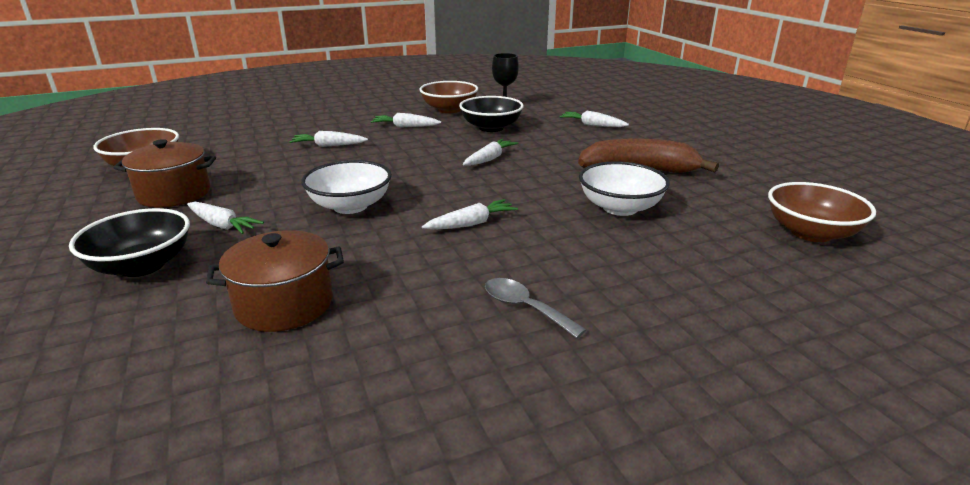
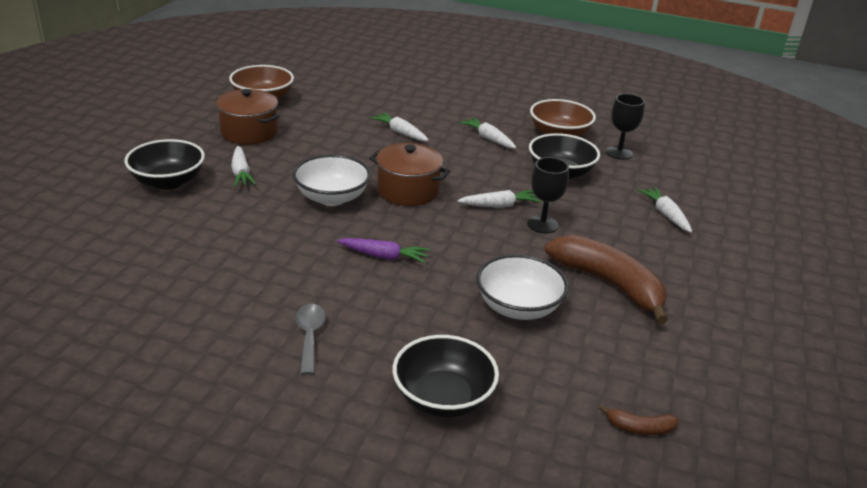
camera: 40 degrees right, 5 degrees up
(284, 304) = (196, 250): brown pot -> brown pot (408, 191)
(471, 224) = (384, 256): white carrot -> purple carrot
(537, 158) = (542, 224): none -> black goblet
(694, 287) = (443, 398): none -> black bowl
(810, 233) = (639, 428): brown bowl -> brown banana

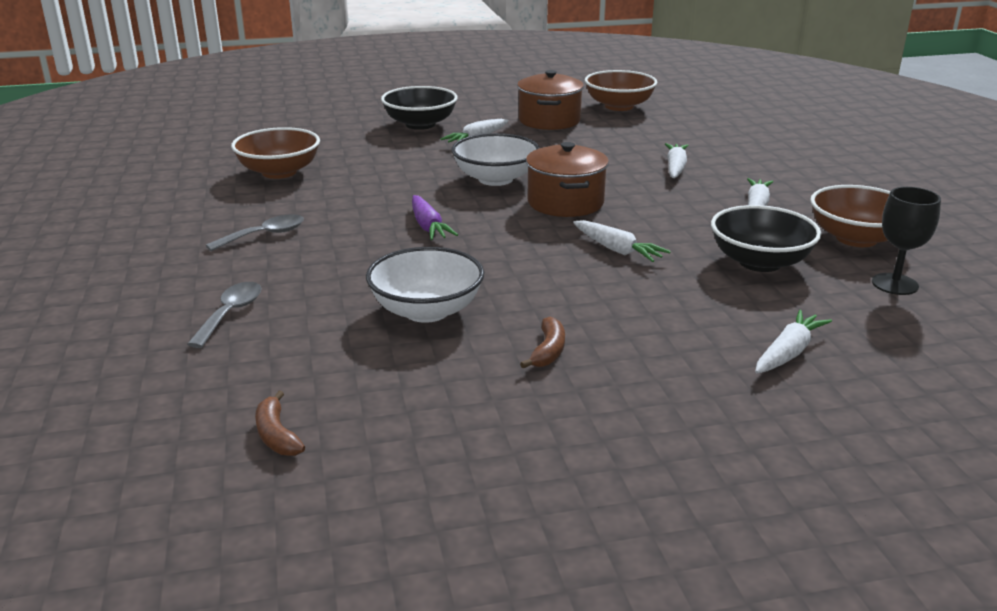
camera: 60 degrees right, 5 degrees down
(175, 285) = (279, 172): none -> brown bowl
(443, 398) = (230, 314): black bowl -> grey spoon
(542, 224) = (617, 282): black goblet -> none
(609, 284) = (548, 351): brown banana -> brown banana, size x0.43

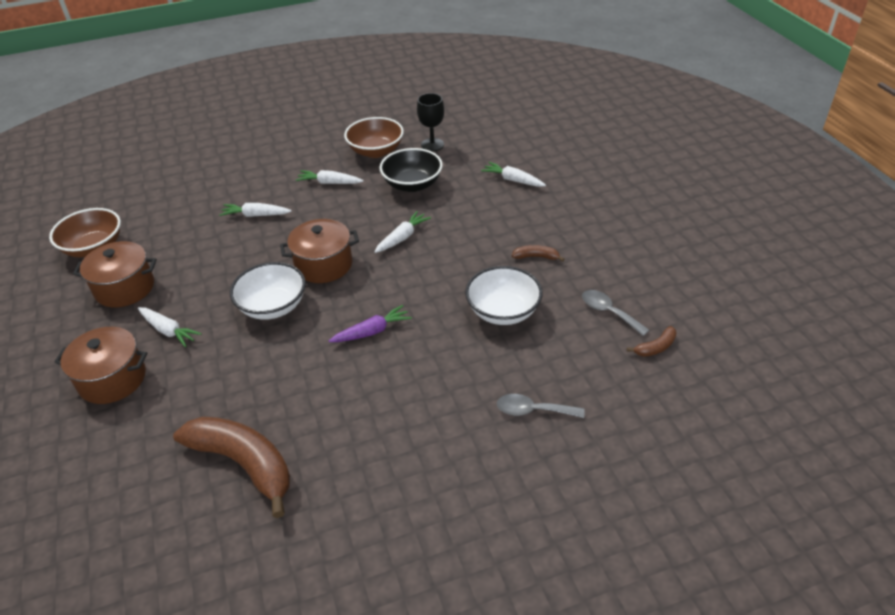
camera: 95 degrees left, 15 degrees up
(264, 235) = (397, 430): grey spoon -> grey spoon (609, 312)
(279, 172) = (244, 464): brown bowl -> brown banana
(420, 124) = (112, 379): black bowl -> brown pot

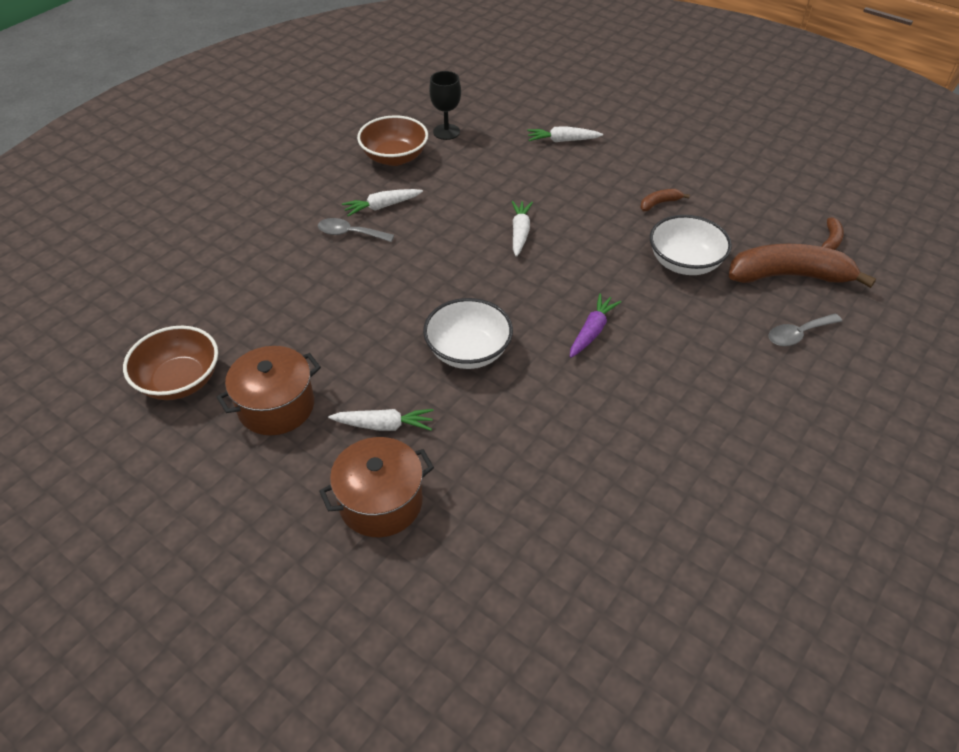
camera: 35 degrees left, 5 degrees up
(244, 464) = (614, 506): brown banana -> brown banana (789, 276)
(256, 215) = (339, 269): white carrot -> none
(324, 265) = (472, 289): brown pot -> none
(412, 184) = (471, 178): black bowl -> none
(609, 312) = (767, 227): grey spoon -> grey spoon (350, 233)

